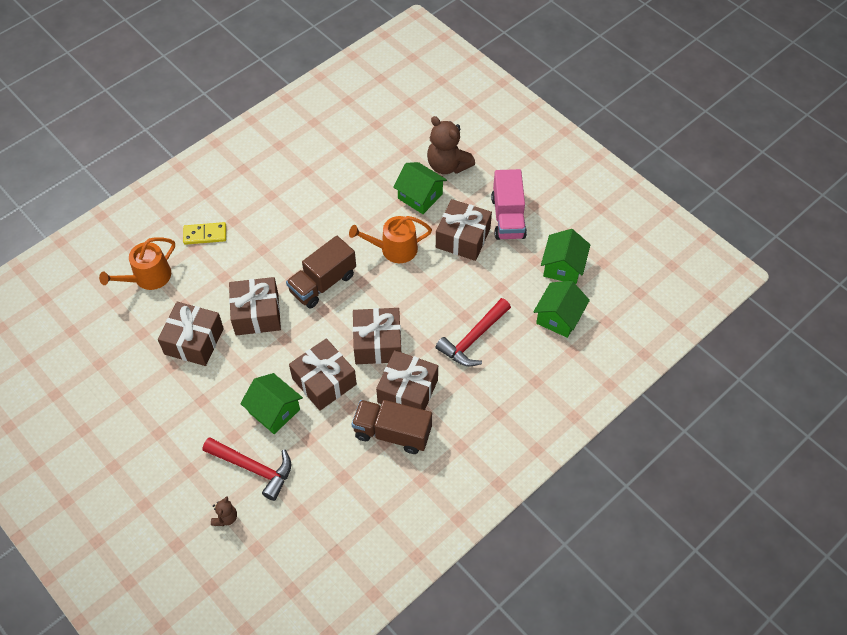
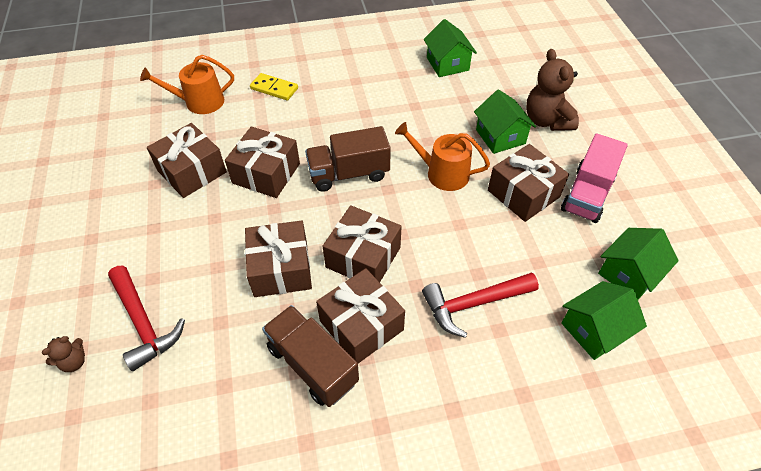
camera: 30 degrees right, 5 degrees down
(274, 411) = (210, 273): green house -> green house (447, 64)

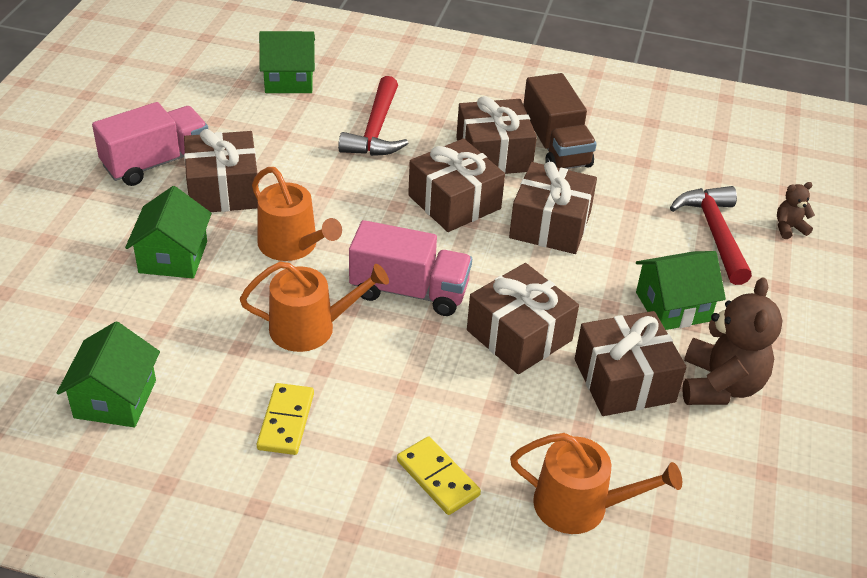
camera: 155 degrees left, 10 degrees down
(349, 174) = (409, 291): brown truck -> pink truck
(362, 84) = (286, 421): none -> yellow domino
(388, 130) = (310, 327): none -> orange watering can
(473, 304) = (376, 130): red hammer -> red hammer turned 90 degrees clockwise
(546, 120) = (89, 251): brown teddy bear -> brown teddy bear (720, 385)
(628, 274) = (209, 97): green house -> green house (672, 307)

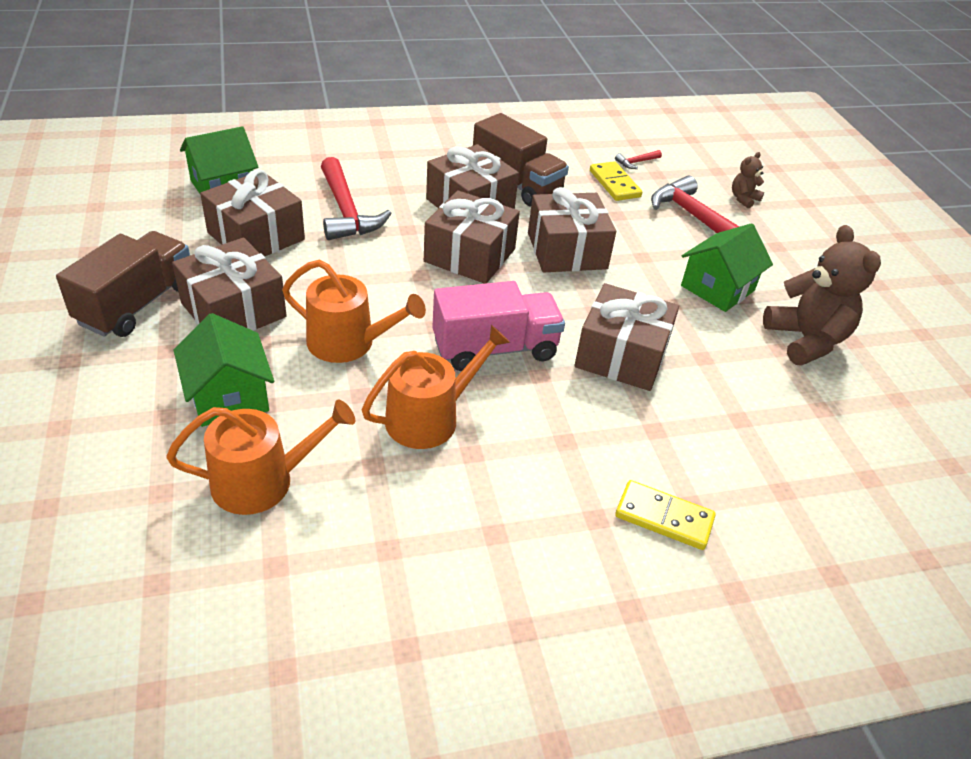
camera: 30 degrees left, 0 degrees up
(115, 399) = (276, 577): green house -> none
(156, 163) = (137, 304): pink truck -> brown truck
(286, 421) = (480, 523): yellow domino -> yellow domino (614, 184)
(580, 506) = (797, 489): orange watering can -> orange watering can (262, 481)
(624, 380) = (735, 363): brown gift -> brown gift (256, 236)
(701, 158) = (636, 162): none -> red hammer

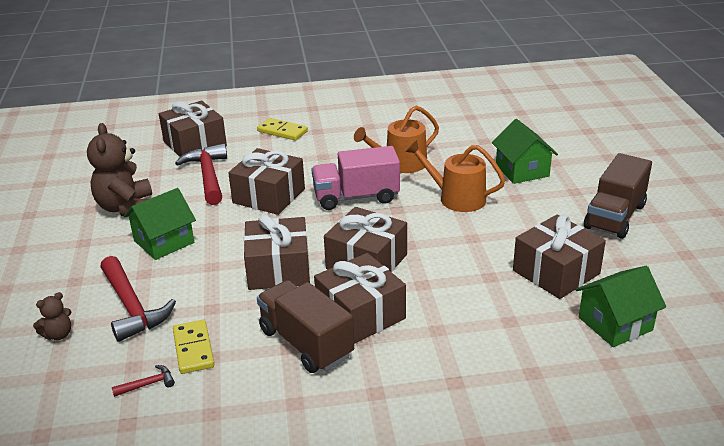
camera: 170 degrees left, 10 degrees down
(233, 310) = (544, 215): brown gift -> brown gift (195, 144)
(262, 481) = (487, 140): orange watering can -> none
(346, 211) = (483, 300): red hammer -> red hammer (208, 176)

